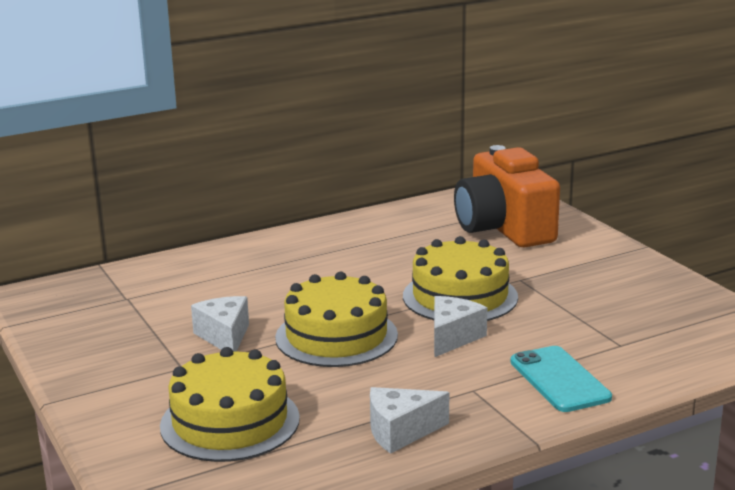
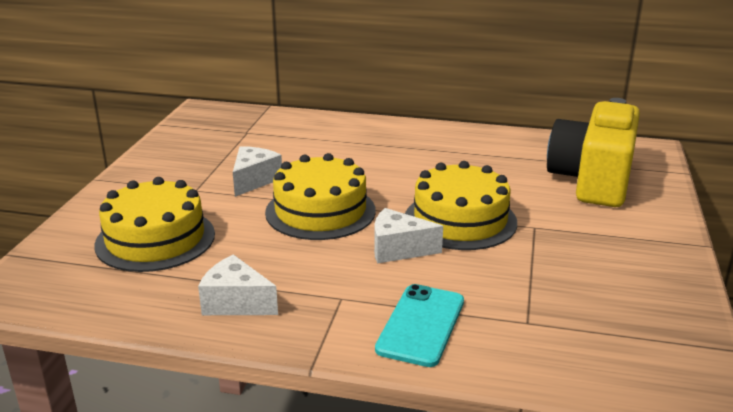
camera: 40 degrees right, 5 degrees up
(452, 337) = (398, 249): white cheese -> white cheese turned 150 degrees counterclockwise
(503, 228) = (592, 180): orange camera -> yellow camera

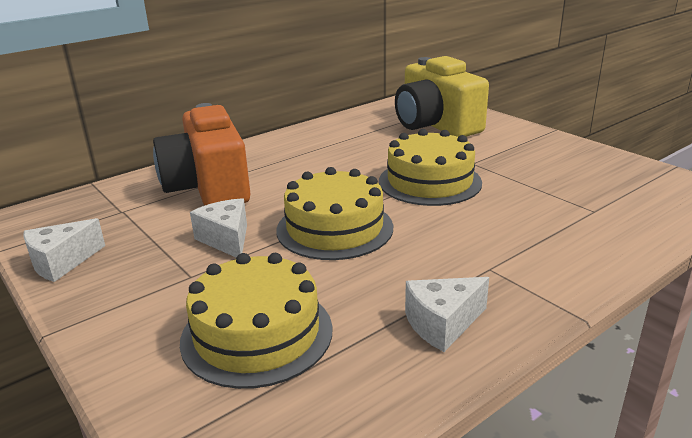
camera: 50 degrees left, 0 degrees up
(318, 142) = (208, 187): none -> orange camera
(398, 249) = (442, 219): white cheese -> white cheese (62, 262)
(421, 325) = (563, 249): turquoise phone -> none

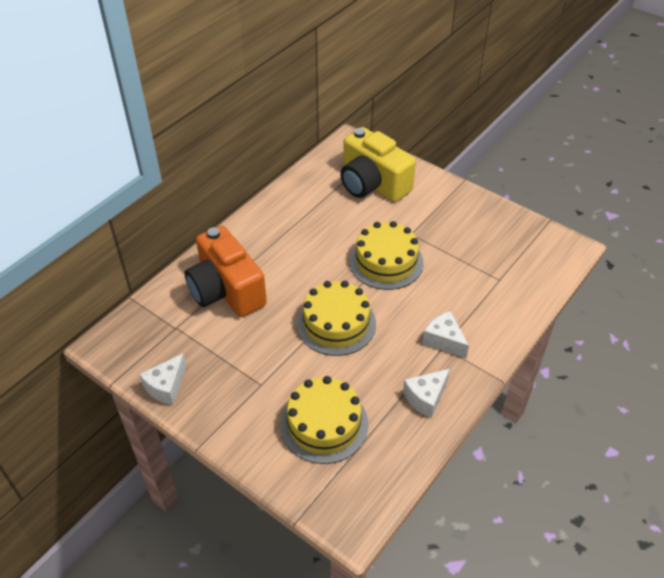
camera: 15 degrees left, 20 degrees up
(226, 239) = (267, 346): white cheese -> white cheese (444, 340)

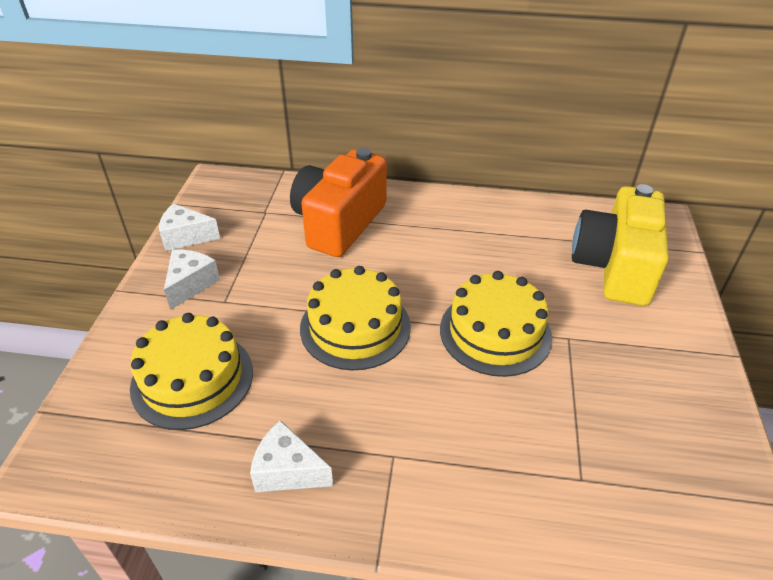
camera: 60 degrees right, 5 degrees down
(444, 340) = (405, 452): white cheese -> white cheese (190, 284)

